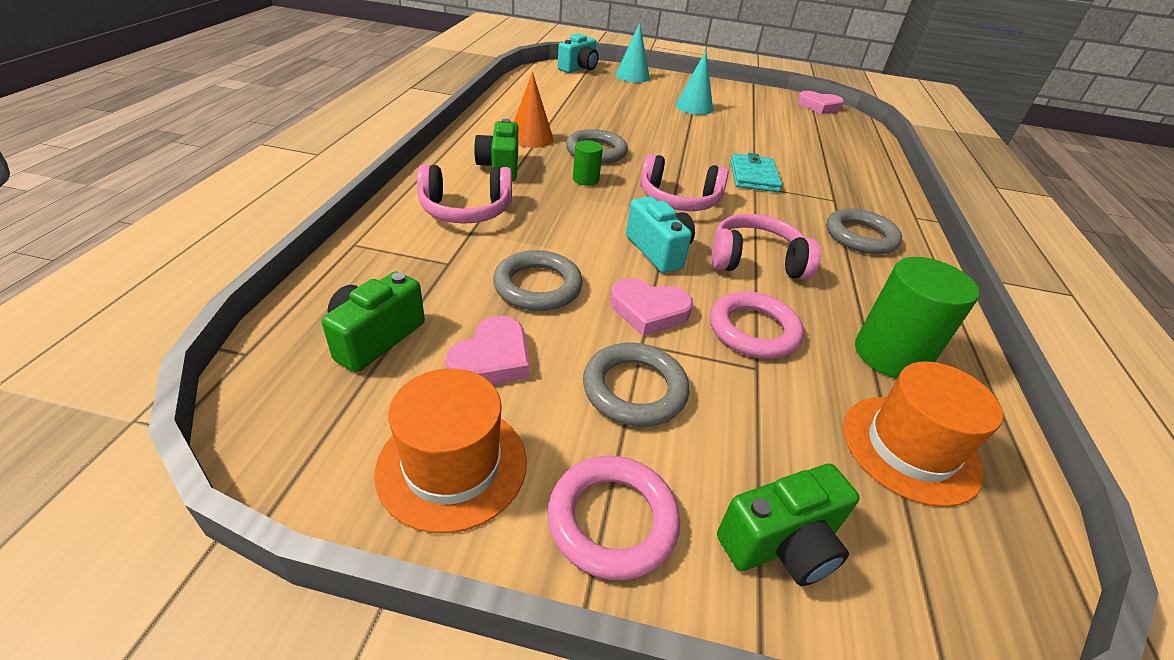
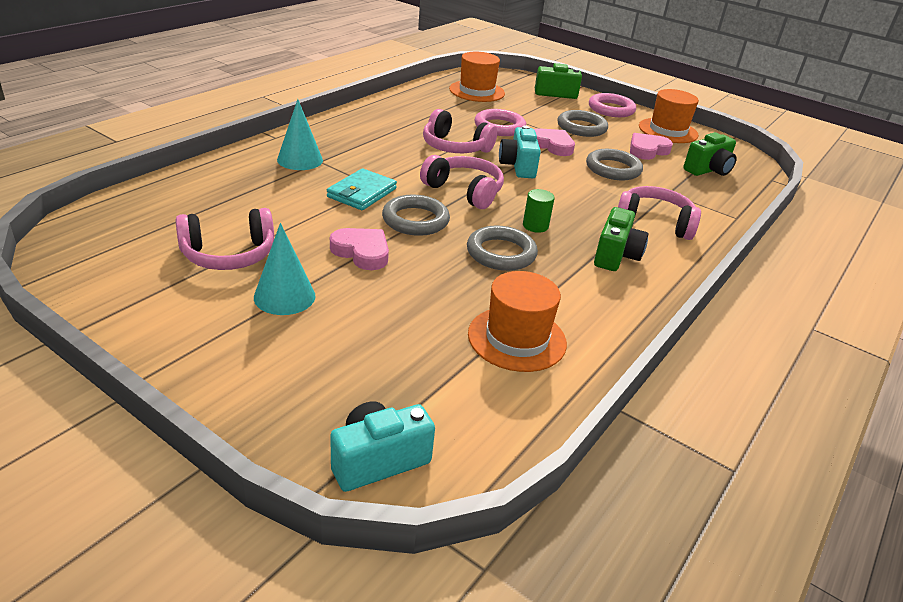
camera: 155 degrees left, 5 degrees down
(531, 138) = (567, 288): orange cone -> none
(548, 108) = (517, 338): none -> orange hat
(632, 76) = (288, 406): turquoise cone -> turquoise cone (300, 160)
(756, 120) = (229, 254): none -> pink headphones
(819, 106) = (73, 257): pink heart -> pink heart (362, 252)
(860, 236) = (351, 139): grey ring -> grey ring (415, 220)
(890, 355) = (438, 105): green cylinder -> none

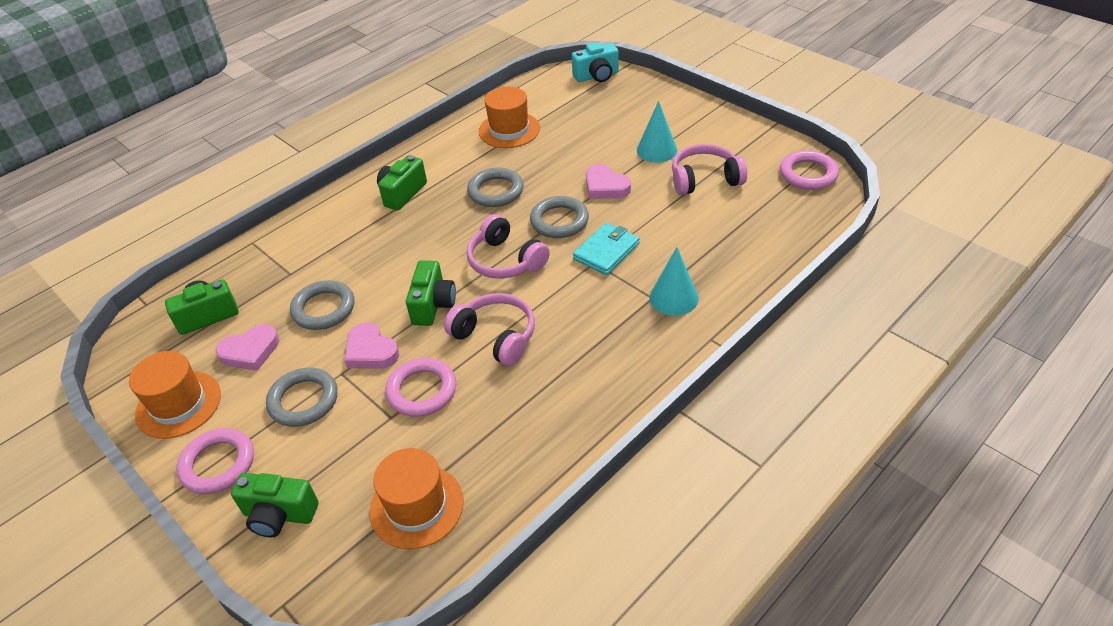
camera: 165 degrees left, 10 degrees up
(82, 255) = (808, 174): none -> pink ring
(518, 166) = (433, 305): turquoise camera -> green camera
(535, 226) = (454, 221): green cylinder -> none
(654, 223) = (340, 230): pink headphones -> none

